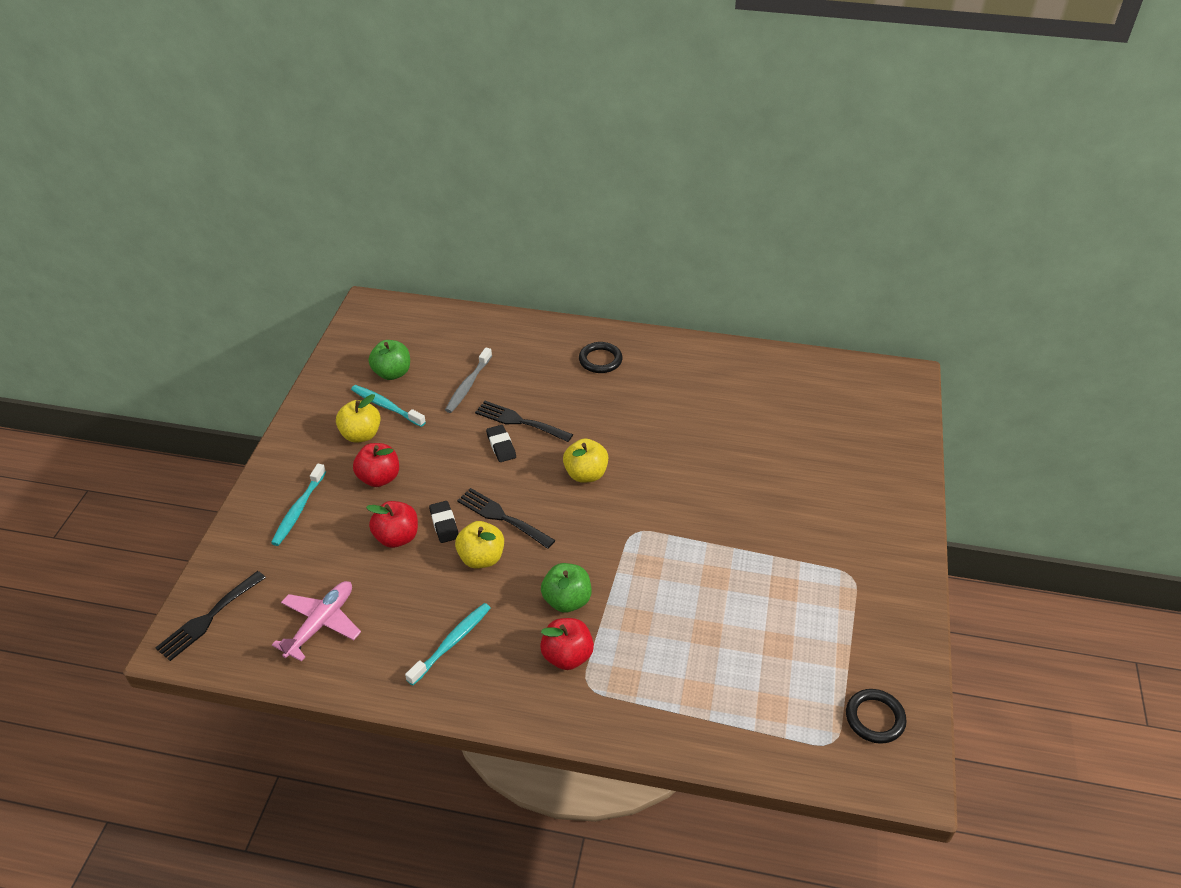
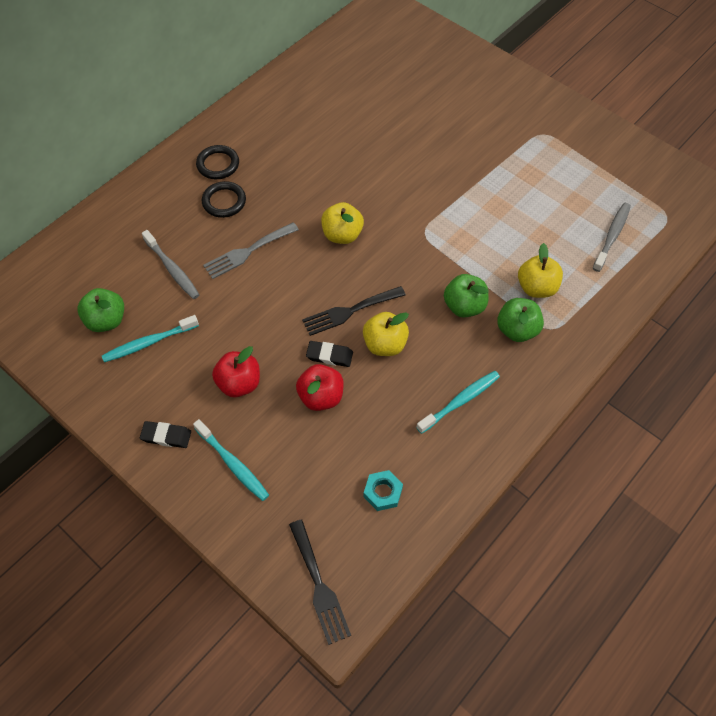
camera: 60 degrees left, 15 degrees up
(320, 624) = (383, 492): pink plane -> turquoise nut
(361, 435) = (171, 377): yellow apple -> yellow apple (536, 287)
(452, 643) = (460, 401): turquoise toothbrush -> turquoise toothbrush turned 75 degrees clockwise
(501, 446) = (267, 277): black eraser -> black eraser (166, 436)
(519, 421) = (247, 252): black fork -> grey fork
(567, 656) = (517, 330): red apple -> green apple
(757, 696) = (612, 236): none -> grey toothbrush
(874, 718) = (660, 185): black ring -> black ring (224, 202)

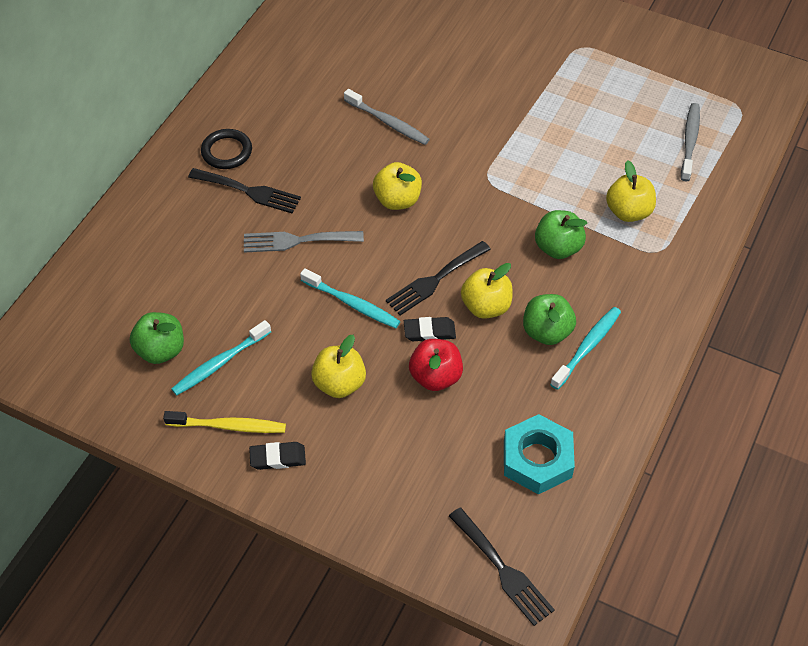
camera: 15 degrees left, 5 degrees down
(137, 399) = (229, 426): none -> yellow toothbrush
(172, 269) = (217, 278): grey toothbrush -> grey toothbrush (388, 122)
(224, 202) = (249, 191): black ring -> black fork
(233, 464) = (364, 469): turquoise toothbrush -> turquoise toothbrush (352, 304)
(239, 383) = (339, 383): red apple -> yellow apple
(247, 252) = (297, 241): grey fork -> grey fork turned 45 degrees clockwise
(383, 492) = (537, 459): turquoise nut -> turquoise nut, size x1.72
(517, 330) = (622, 260): green apple -> green apple (546, 332)

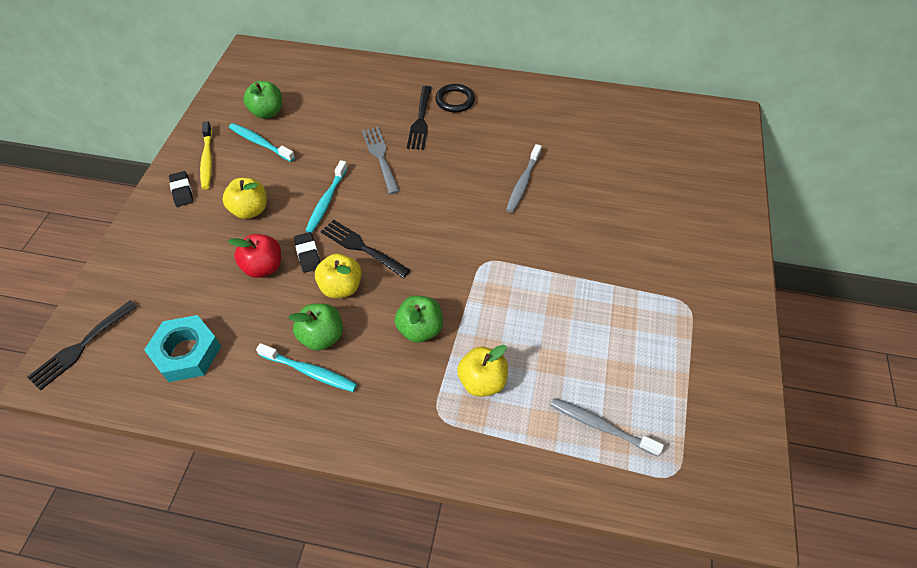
camera: 75 degrees right, 0 degrees up
(397, 200) = (440, 206): yellow apple -> none
(689, 141) = (600, 426): grey toothbrush -> grey toothbrush turned 150 degrees counterclockwise

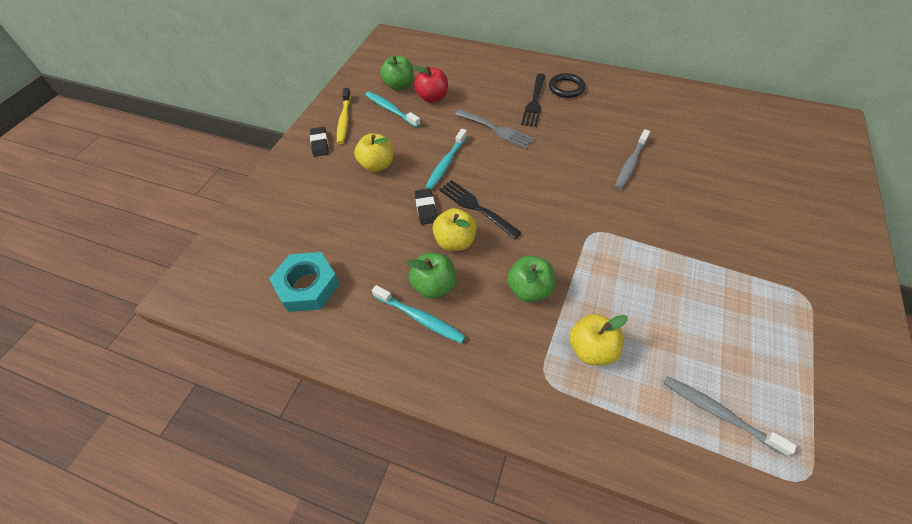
camera: 10 degrees right, 0 degrees up
(80, 347) = (215, 270): black fork -> none
(263, 267) = (384, 216): red apple -> red apple (432, 98)
(380, 157) = (496, 130): grey fork -> grey fork turned 135 degrees clockwise

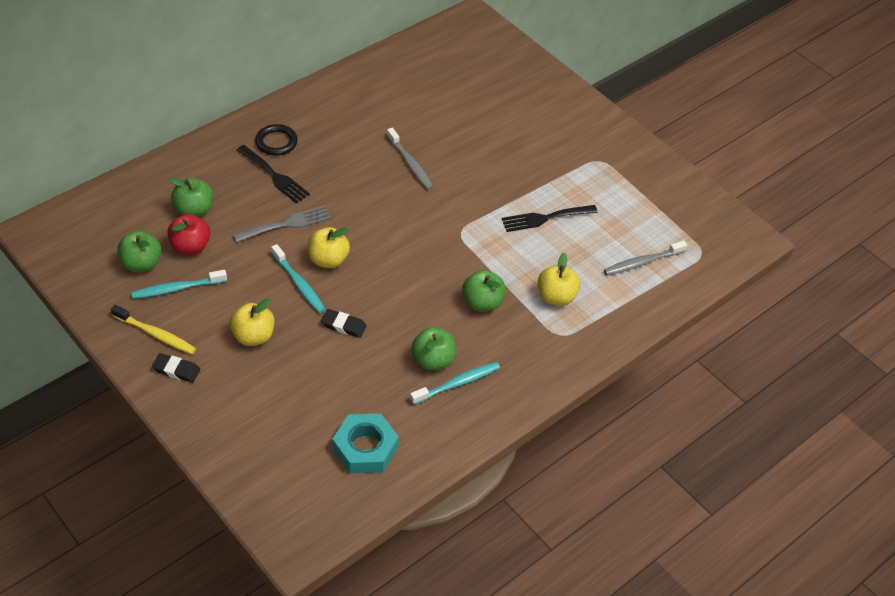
camera: 65 degrees left, 5 degrees down
(455, 241) = (398, 324): yellow apple -> yellow apple (328, 260)
(465, 84) = (194, 210): none -> green apple
(475, 207) = (371, 290): black fork -> black fork (544, 218)

